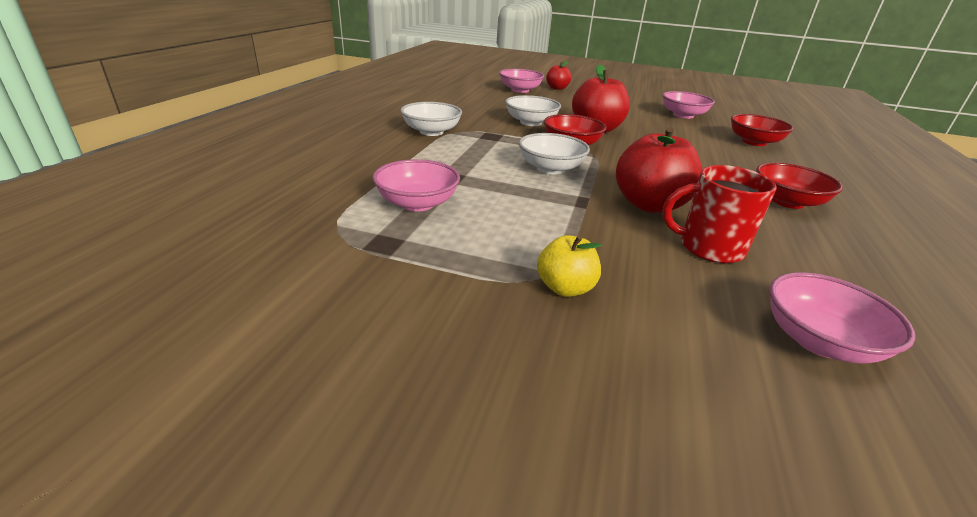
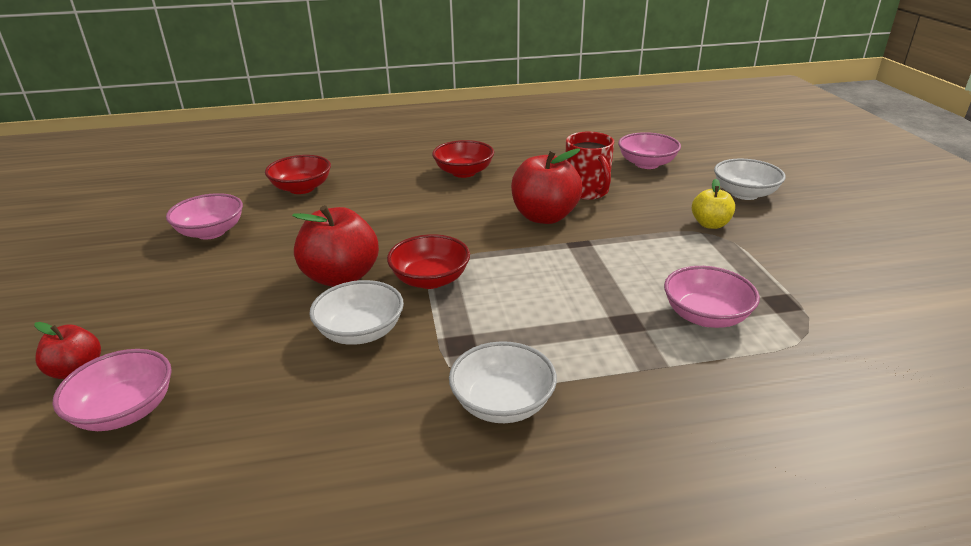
camera: 115 degrees left, 0 degrees up
(550, 168) = (523, 274): white bowl -> white bowl (744, 194)

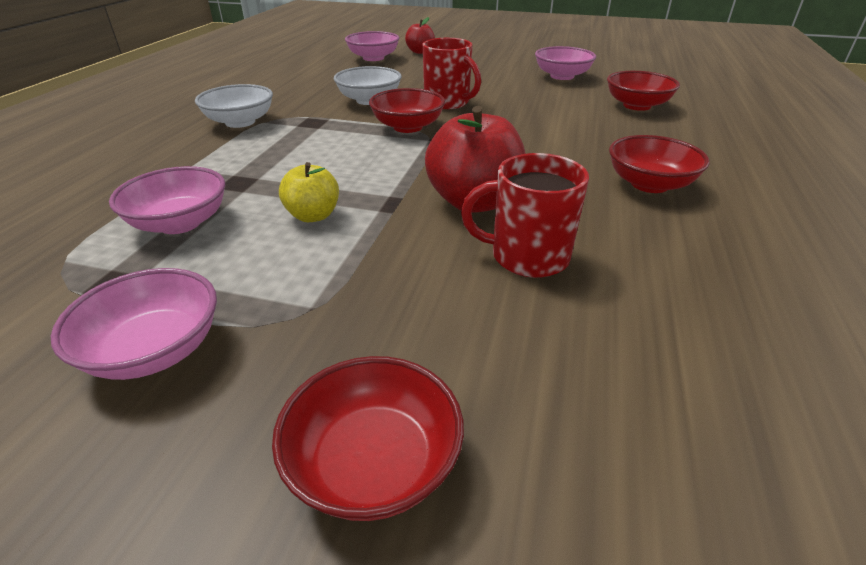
camera: 115 degrees right, 5 degrees up
(341, 277) = (447, 102): red apple -> red mug
(646, 164) = (621, 381): pink bowl -> pink bowl (155, 350)
(710, 224) = (320, 329): yellow apple -> yellow apple (313, 216)
(744, 194) = (374, 463): white bowl -> red bowl

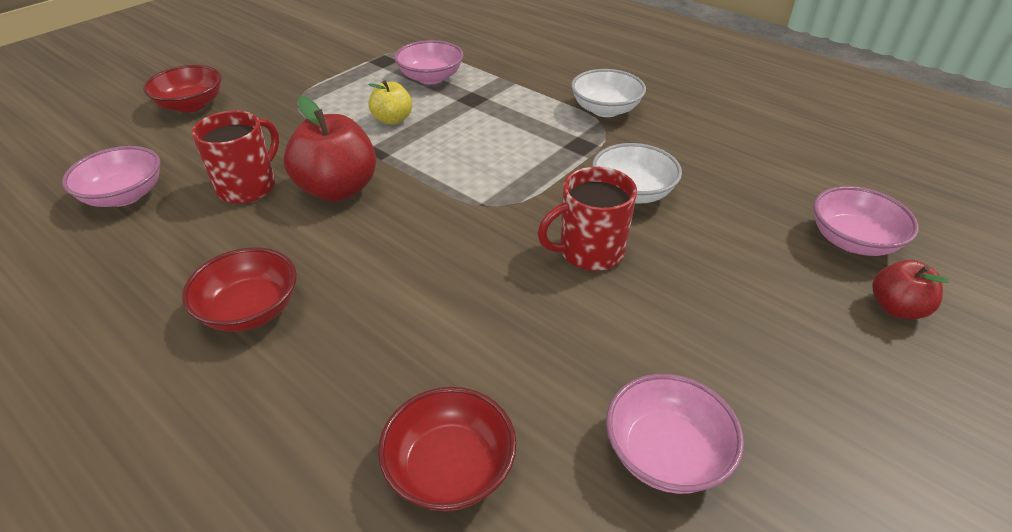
camera: 115 degrees right, 5 degrees up
(155, 350) = (316, 69): pink bowl -> pink bowl (124, 196)
(407, 127) = (526, 198): red bowl -> none

